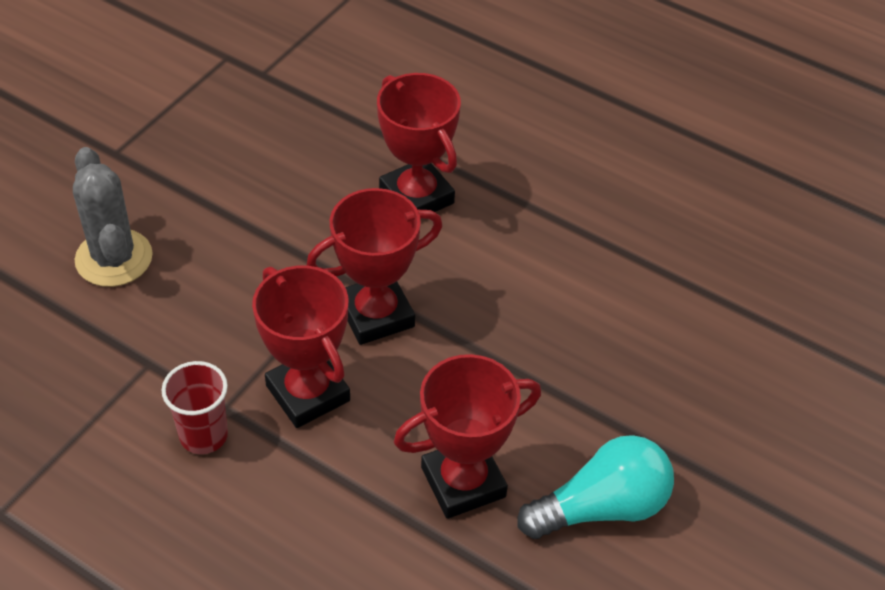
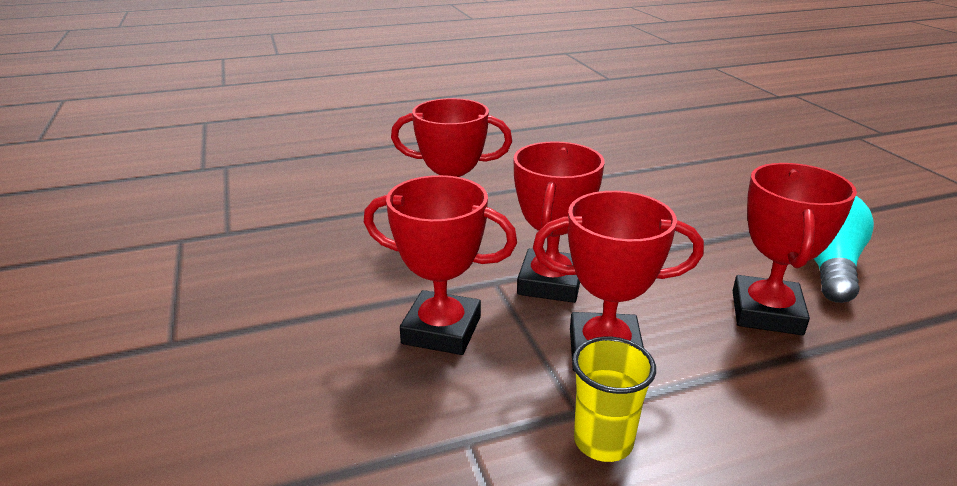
camera: 50 degrees left, 20 degrees down
(114, 258) = (298, 403): grey cactus -> none
(203, 435) = (603, 441): red cup -> yellow cup
(251, 283) = (441, 330): none -> red trophy

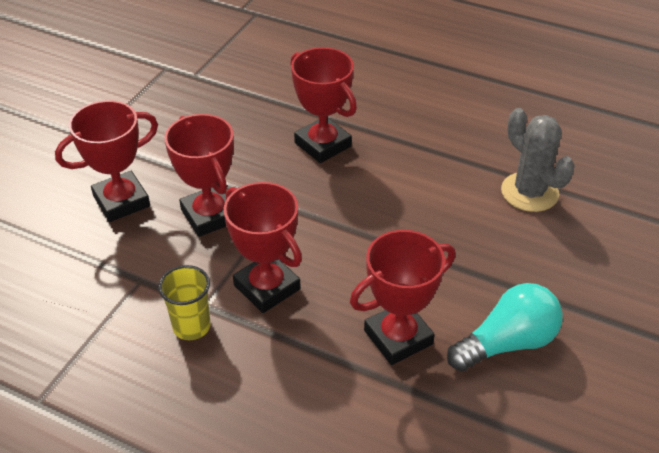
camera: 45 degrees right, 15 degrees up
(550, 283) = (308, 227): red trophy -> red trophy (121, 201)
(654, 176) = (529, 192): none -> grey cactus

